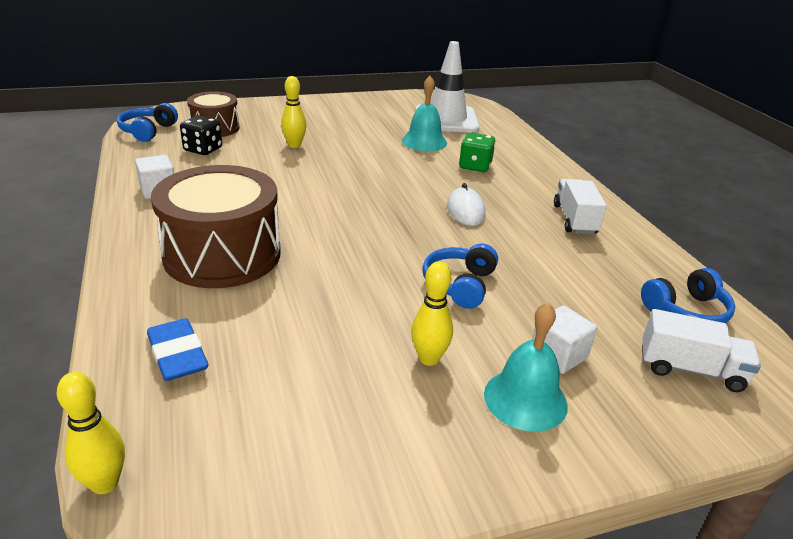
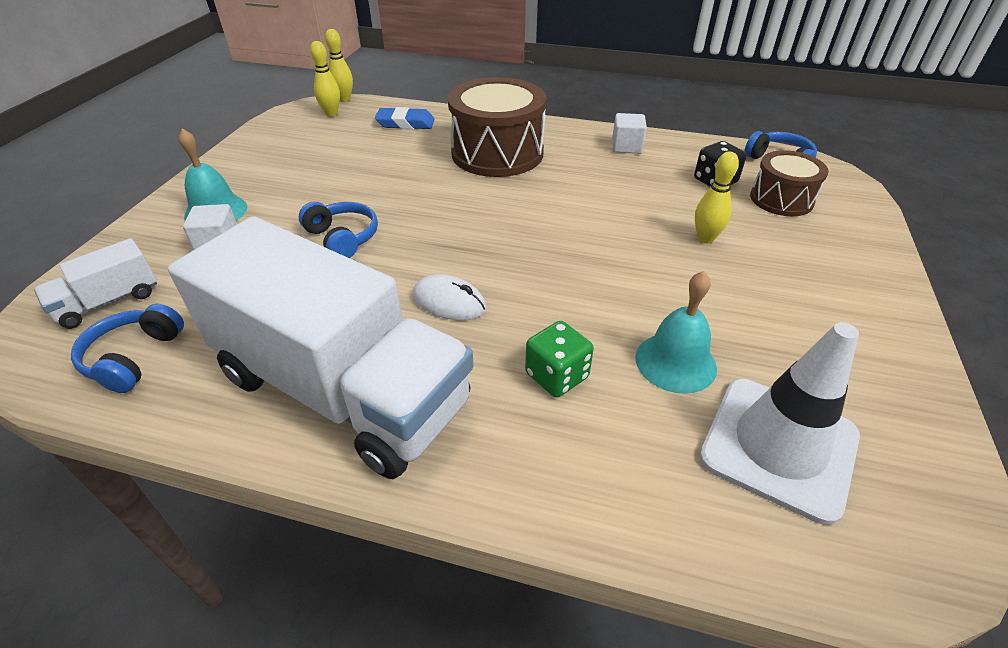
camera: 125 degrees right, 10 degrees up
(429, 359) = (294, 192): yellow bowling pin -> yellow bowling pin (331, 113)
(574, 219) = (342, 389): white truck -> white truck, size x2.42

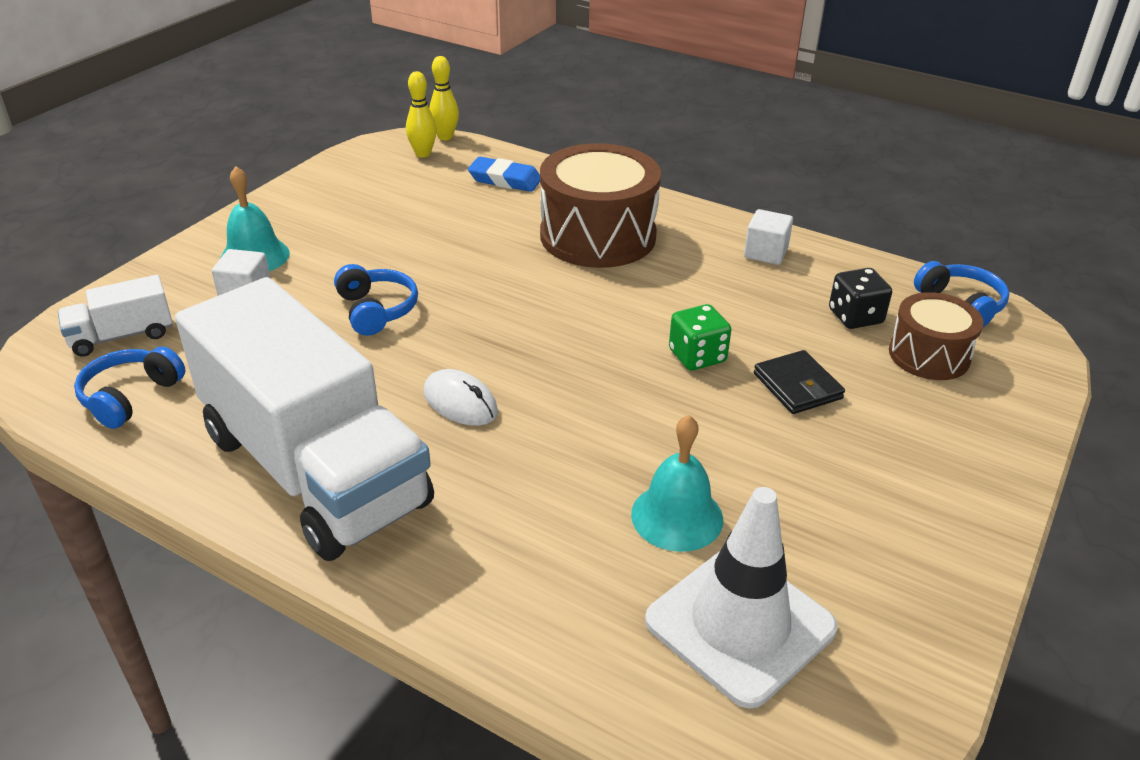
camera: 15 degrees right, 5 degrees down
(556, 376) = (538, 502): green dice -> green dice (697, 356)
(705, 238) = (797, 386): yellow bowling pin -> black wallet

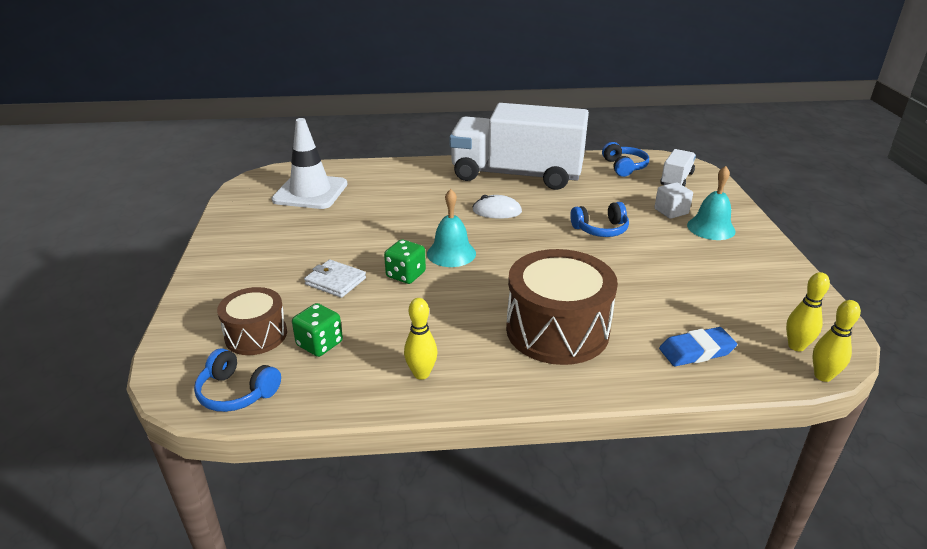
camera: 145 degrees right, 5 degrees down
(376, 310) = (600, 229): blue headphones -> blue headphones turned 45 degrees counterclockwise
(677, 516) = (358, 210): turquoise bell -> turquoise bell (451, 253)
(765, 253) = (421, 374): white cube -> yellow bowling pin
(797, 386) = (335, 281): black wallet -> white wallet
(855, 317) = (319, 344): black dice -> green dice

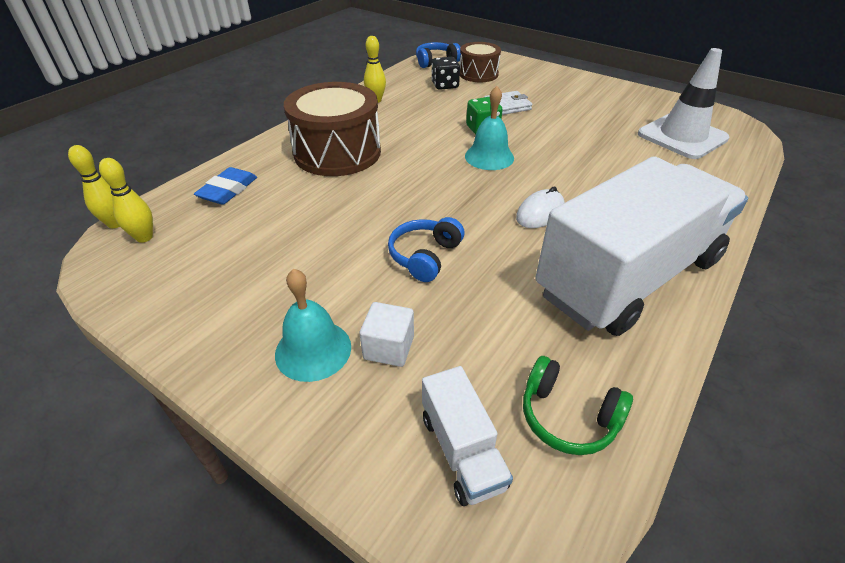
camera: 130 degrees right, 10 degrees up
(319, 344) = (445, 85): green dice -> black dice
(624, 167) = (568, 416): blue headphones -> green headphones

